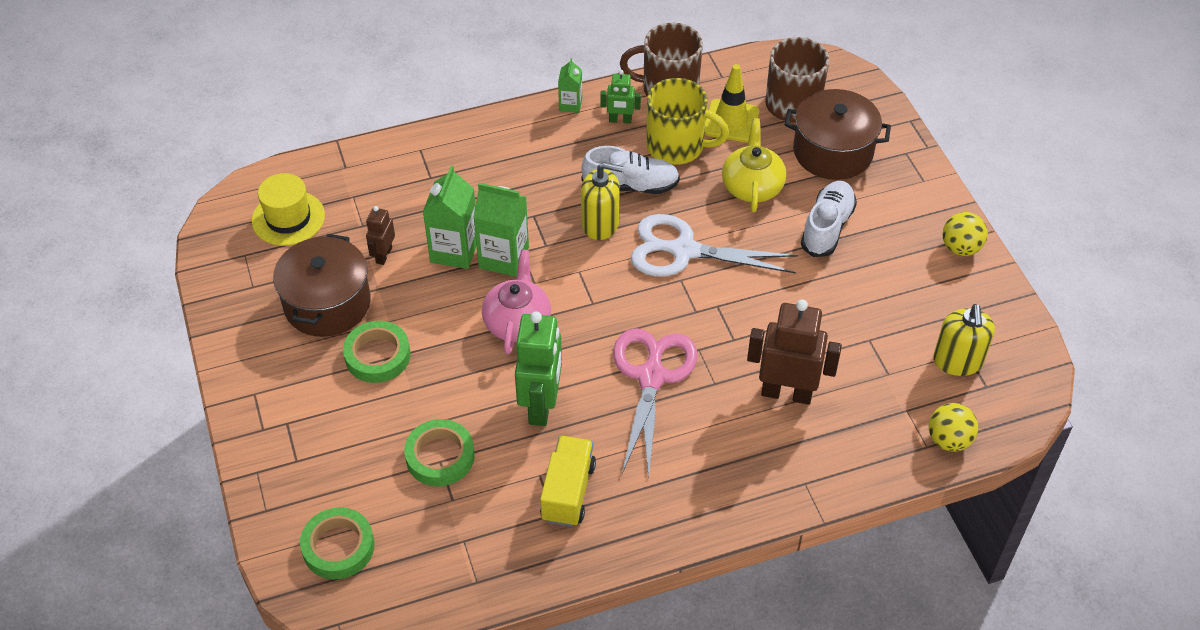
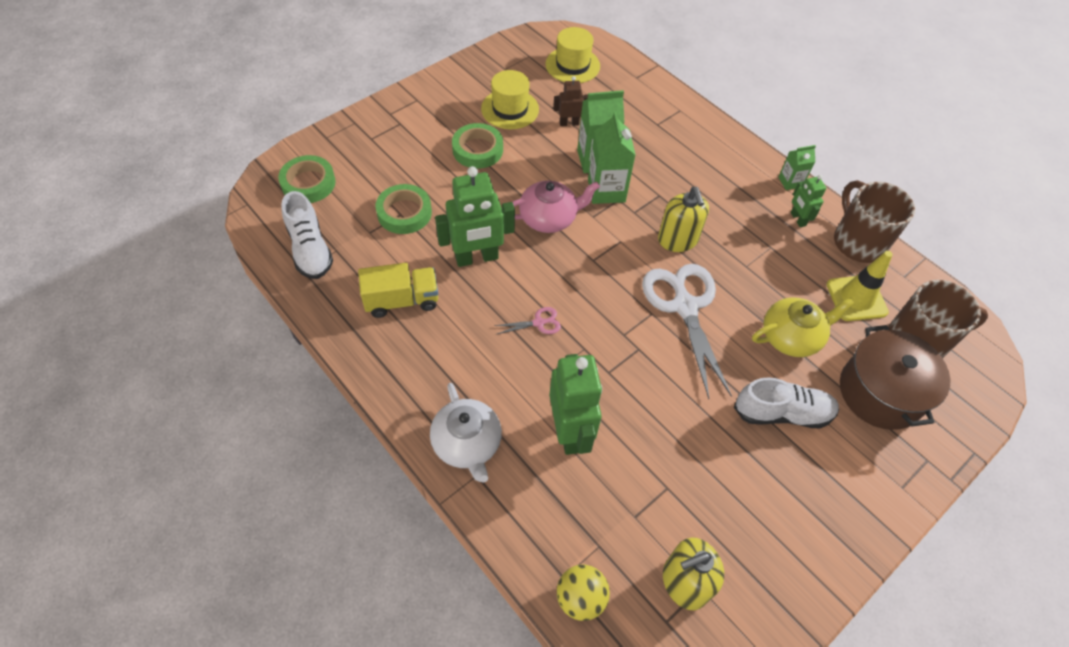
camera: 65 degrees right, 5 degrees up
(327, 303) = (510, 109): brown pot -> yellow hat
(630, 186) = (731, 248): white shoe -> white shoe (310, 249)
(651, 376) = (539, 323): pink scissors -> pink scissors, size x0.42
(677, 146) = (797, 267): yellow mug -> none
(769, 481) = (467, 444): none -> white teapot
(786, 393) = (570, 432): brown robot -> green robot
(960, 248) = (836, 548): yellow ball -> none

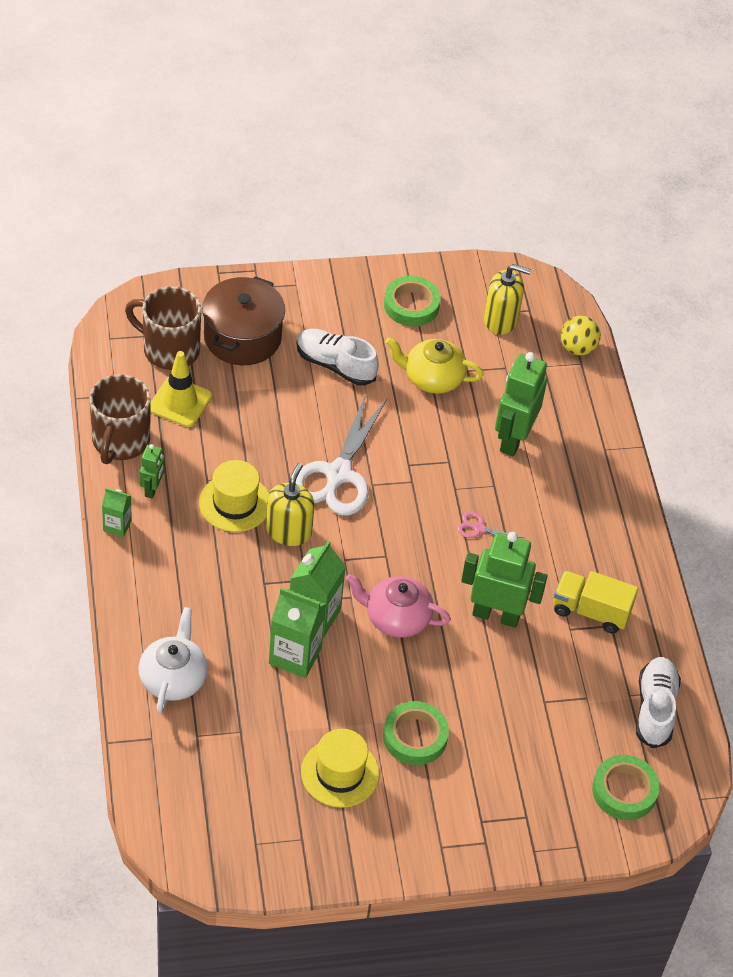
camera: 150 degrees left, 5 degrees down
(404, 213) = (539, 701): green tape -> green tape (411, 305)
(467, 444) = (599, 472): white teapot -> white teapot (173, 678)
(569, 123) = (286, 717): brown robot -> none
(572, 65) = (213, 798): yellow hat -> yellow hat (235, 503)
(791, 337) = (270, 406): yellow teapot -> yellow teapot (432, 378)

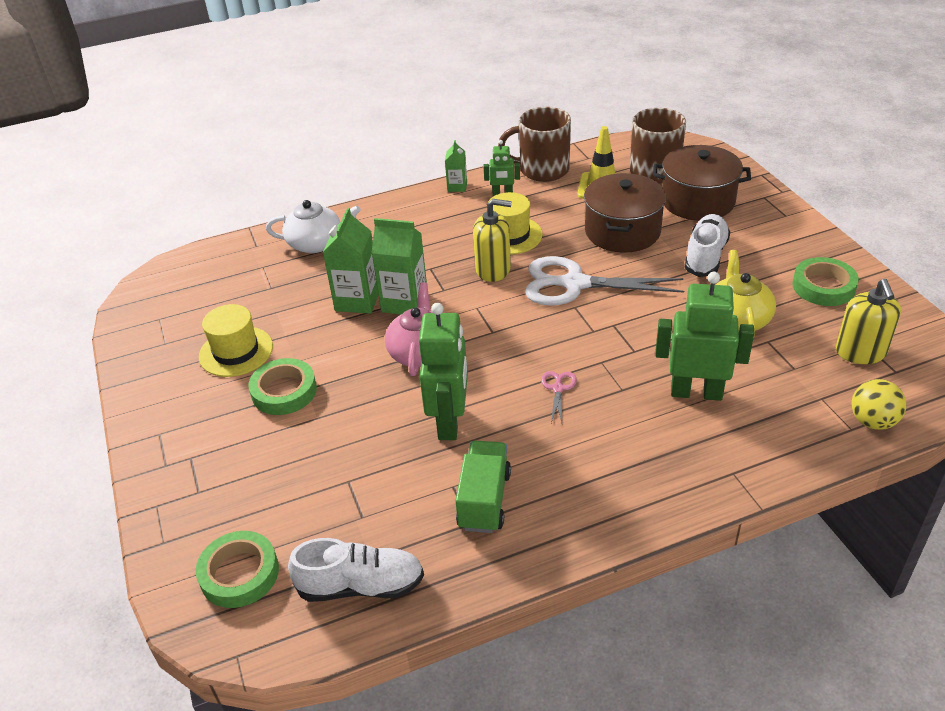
camera: 85 degrees right, 10 degrees down
(268, 411) = (622, 231): none -> brown pot
(590, 611) = (484, 500): yellow truck -> green truck

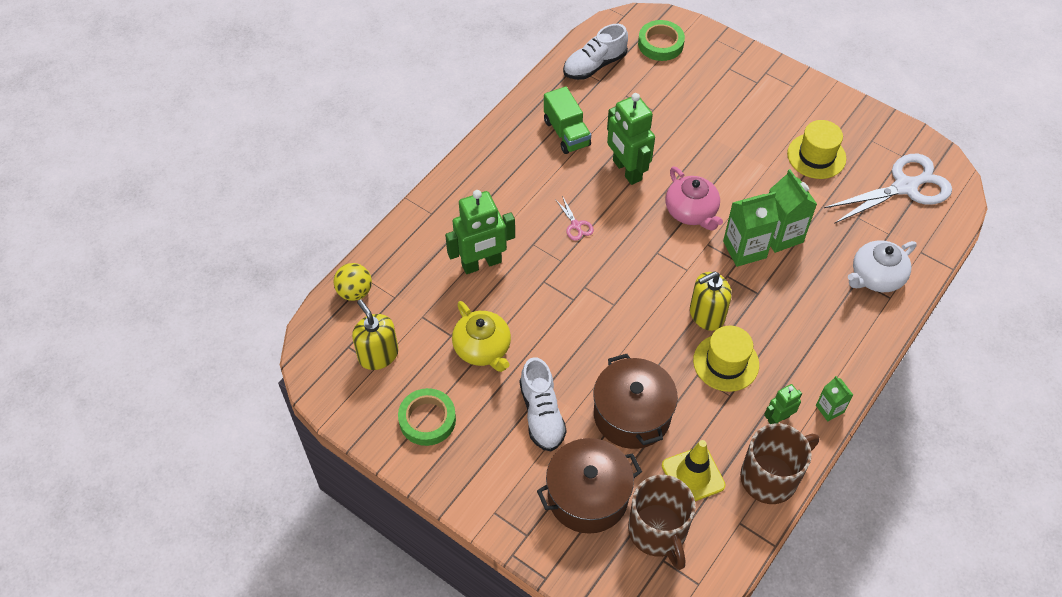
camera: 145 degrees right, 15 degrees up
(284, 391) = (751, 144): green tape -> none
(574, 284) = (630, 328): white scissors -> white scissors (905, 187)

